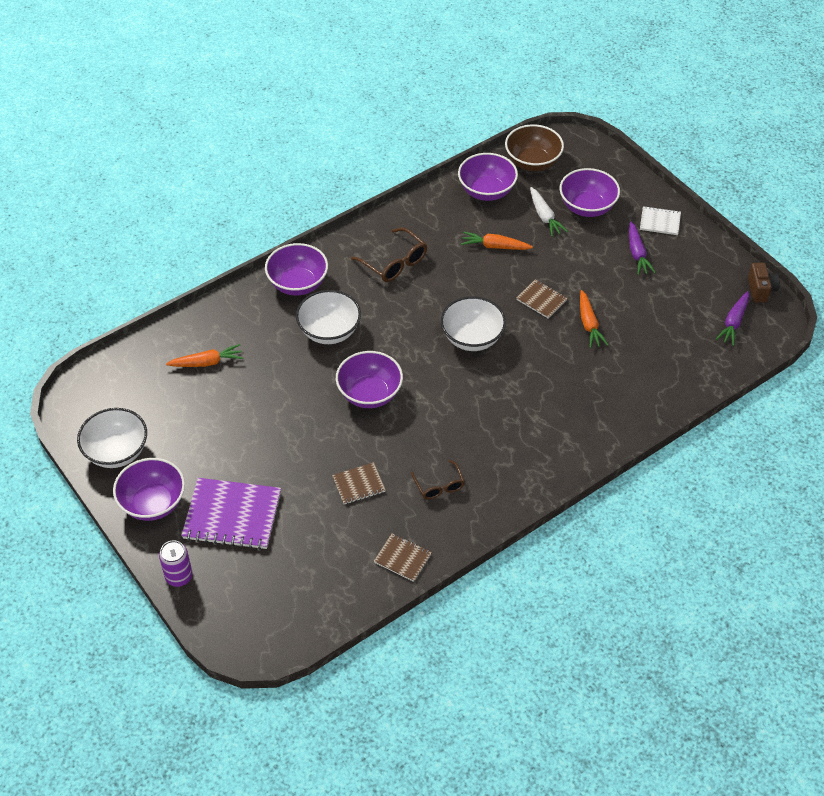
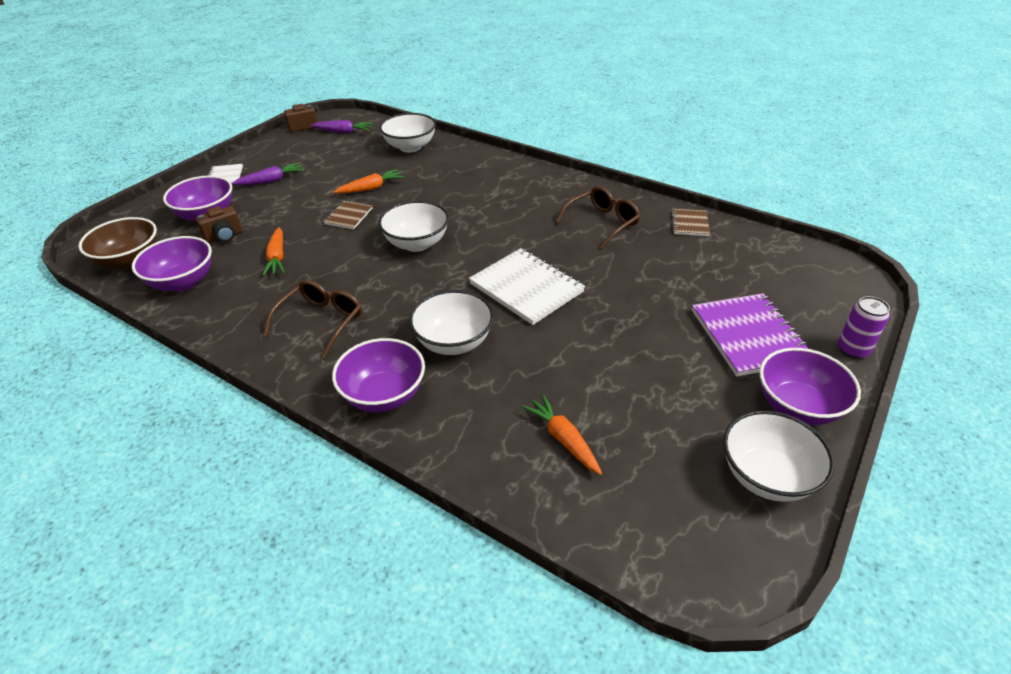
camera: 110 degrees left, 10 degrees down
(359, 484) = (639, 265): brown notebook -> none
(369, 394) = (526, 288): purple bowl -> white notebook
(439, 485) = (602, 223): brown glasses -> brown glasses, size x1.54
(544, 216) = (224, 236): white carrot -> brown camera
(671, 373) = (410, 147): none -> white bowl

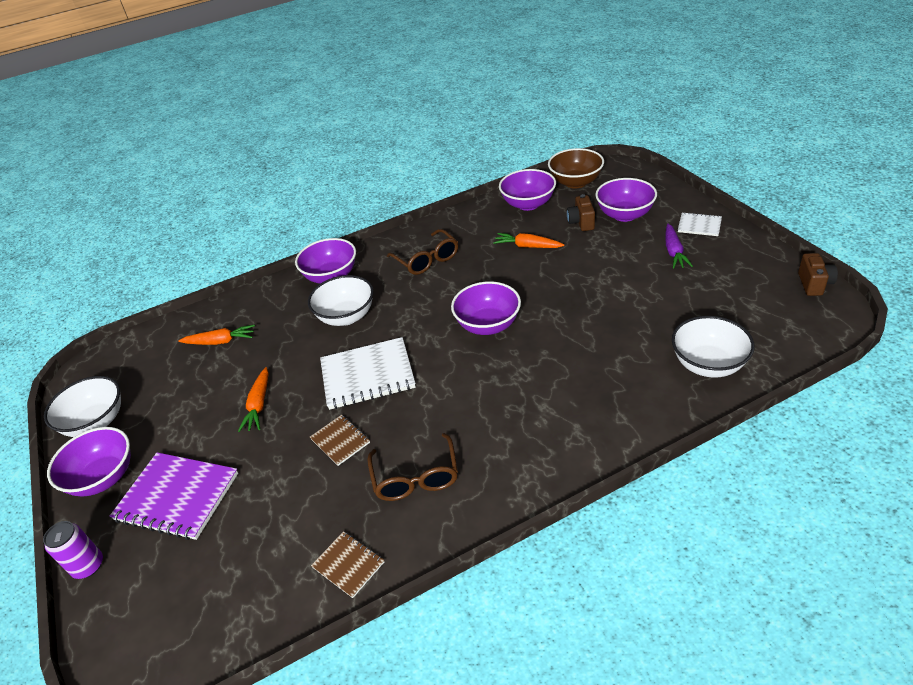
camera: 125 degrees right, 0 degrees up
(343, 132) = (783, 315): purple carrot -> none
(348, 216) = (567, 291): brown notebook -> brown notebook (340, 441)
(371, 188) = (616, 314): orange carrot -> orange carrot (259, 405)
(416, 243) = (488, 325): white bowl -> purple bowl

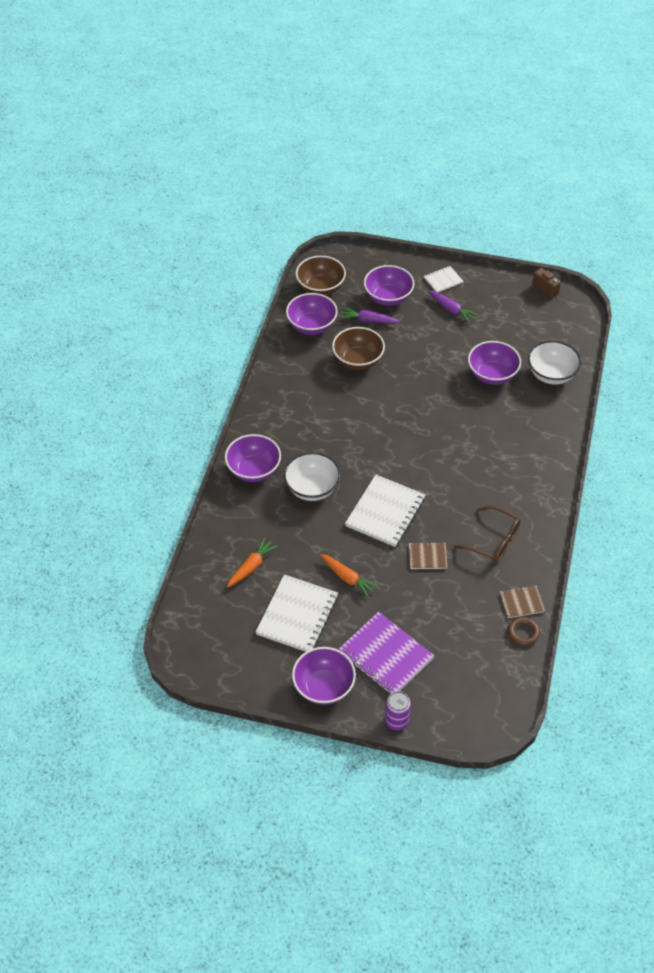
camera: 55 degrees left, 10 degrees up
(96, 422) = (258, 672): white bowl -> none
(177, 497) = (386, 655): purple notebook -> purple notebook turned 75 degrees clockwise
(184, 403) = (297, 615): none -> white notebook
(302, 599) = (523, 633): none -> brown ring
(427, 259) = (303, 413): brown glasses -> none
(488, 325) = (409, 431): purple bowl -> purple bowl (492, 375)
(527, 246) = (358, 360): orange carrot -> brown bowl
(581, 222) = (368, 320): brown camera -> purple carrot

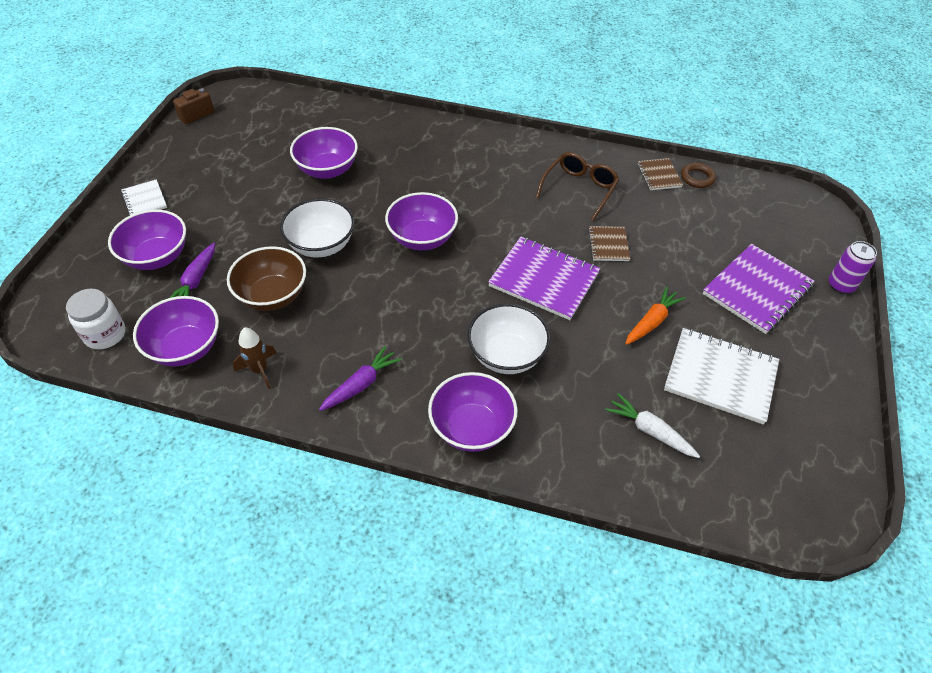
camera: 90 degrees left, 0 degrees up
(251, 566) = (650, 431): orange carrot -> white carrot
(295, 363) = (259, 370): none -> brown rocket
(320, 288) = (105, 334): brown bowl -> white jar
(323, 687) = (819, 351): purple bowl -> purple bowl (422, 238)
(385, 512) = (544, 280): white notebook -> purple notebook
(451, 310) = (203, 196): purple carrot -> purple carrot (361, 384)
(551, 375) = (336, 124): white bowl -> white bowl (321, 245)

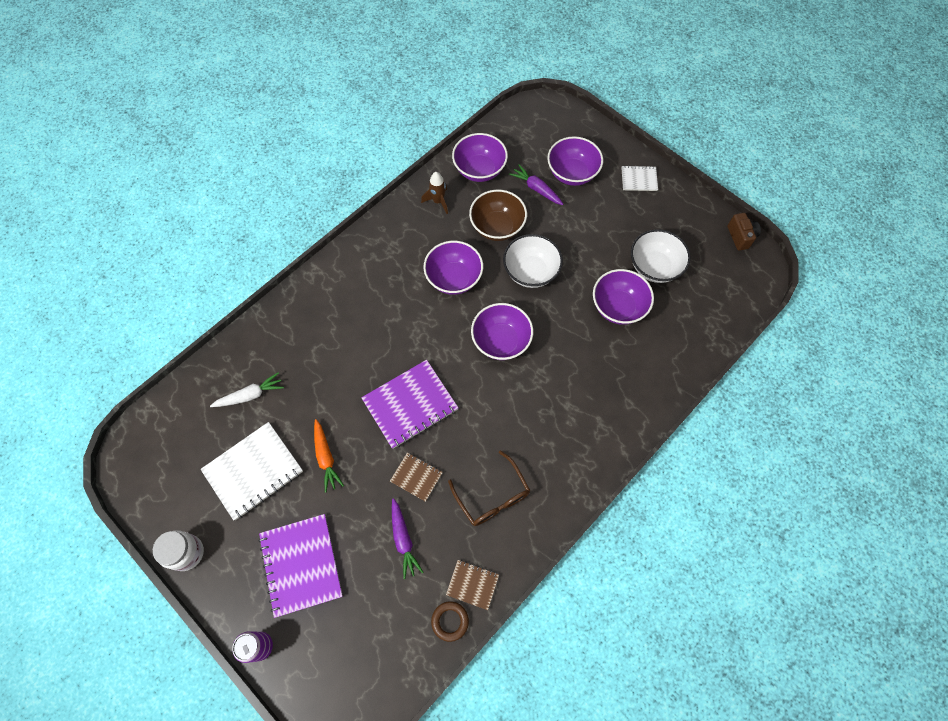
camera: 120 degrees right, 15 degrees up
(105, 334) = (515, 134): white jar -> white jar (187, 553)
(361, 384) = (393, 249): purple carrot -> purple carrot (403, 540)
(471, 427) = (323, 294): purple bowl -> purple bowl (454, 278)
(506, 355) = (361, 342): white bowl -> white bowl (654, 267)

